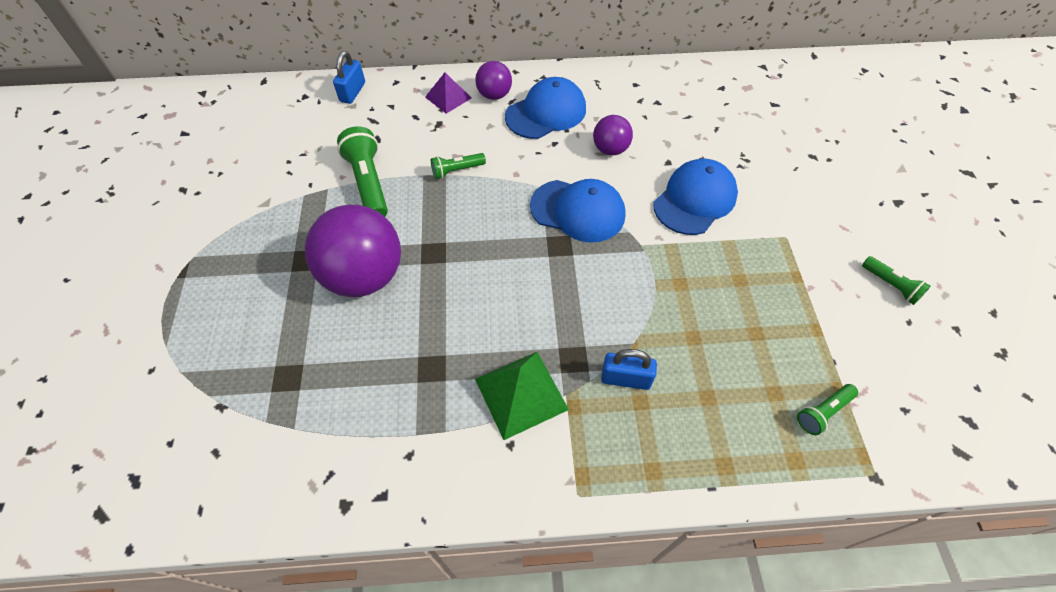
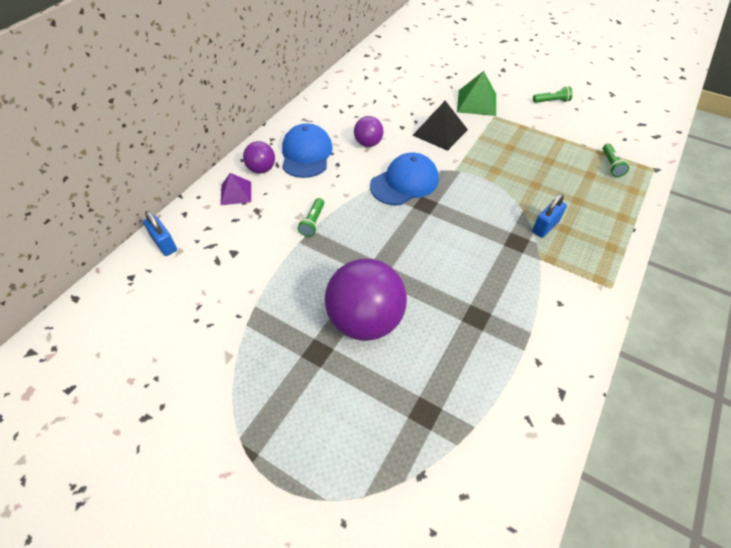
camera: 55 degrees left, 5 degrees down
(368, 183) = (275, 277): green flashlight -> none
(521, 394) = (526, 279): green pyramid -> green pyramid (477, 102)
(695, 200) = (440, 132): blue cap -> black pyramid

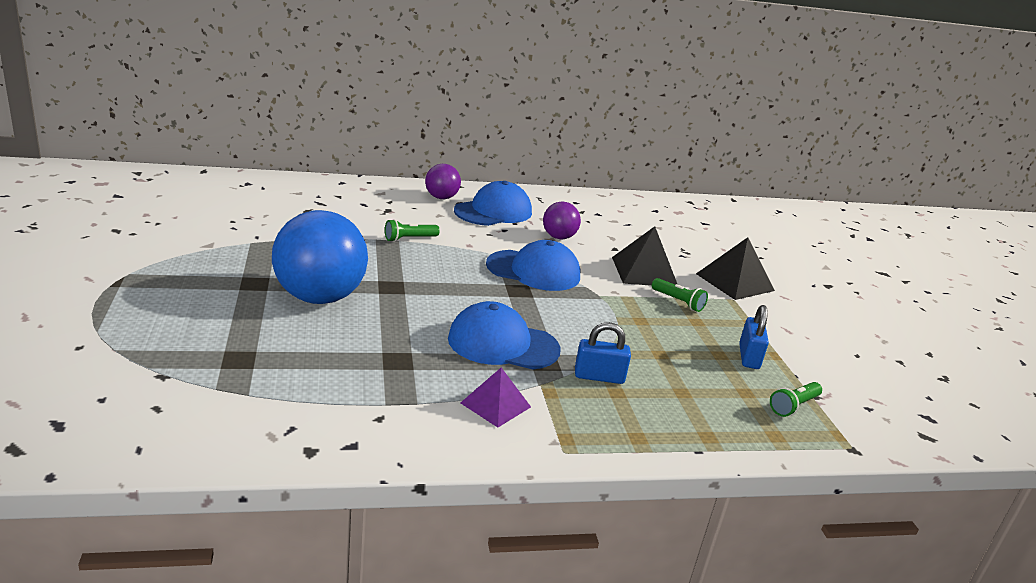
camera: 45 degrees right, 25 degrees down
(164, 244) = (298, 185): blue padlock -> blue padlock (748, 357)
(236, 193) = (395, 195): purple pyramid -> purple pyramid (495, 404)
(365, 320) = (319, 297): purple ball -> blue ball
(477, 102) = (735, 282): green pyramid -> black pyramid
(485, 251) = (503, 344): none -> blue cap
(551, 101) = (835, 332): green flashlight -> green flashlight (678, 302)

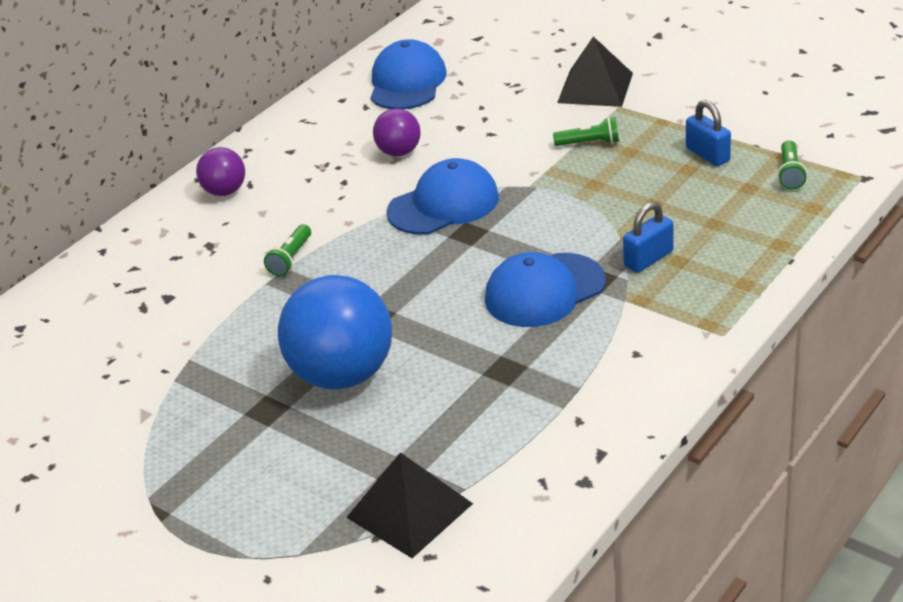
camera: 35 degrees left, 10 degrees up
(493, 211) = (298, 169): blue cap -> blue cap (407, 82)
(495, 404) = (627, 341): purple pyramid -> none
(644, 272) = (520, 133): black pyramid -> black pyramid (409, 510)

